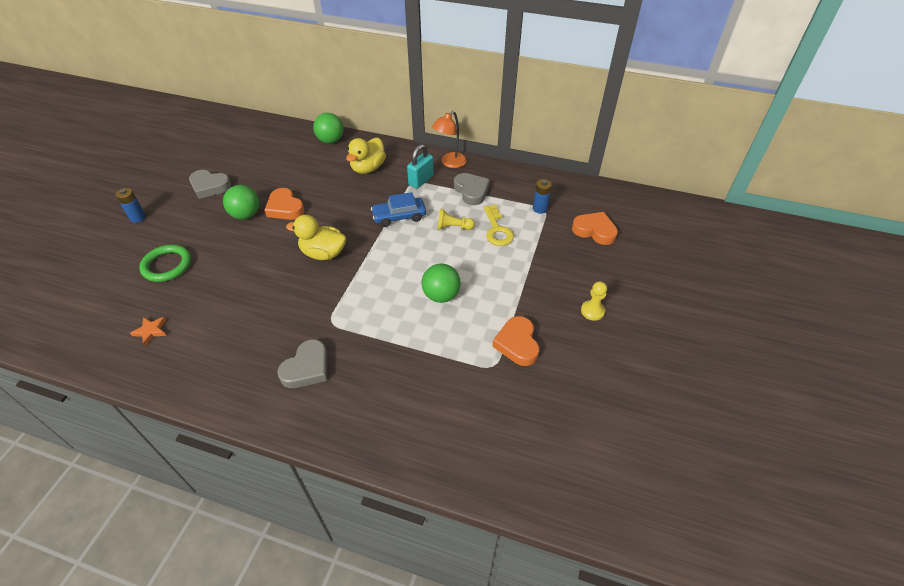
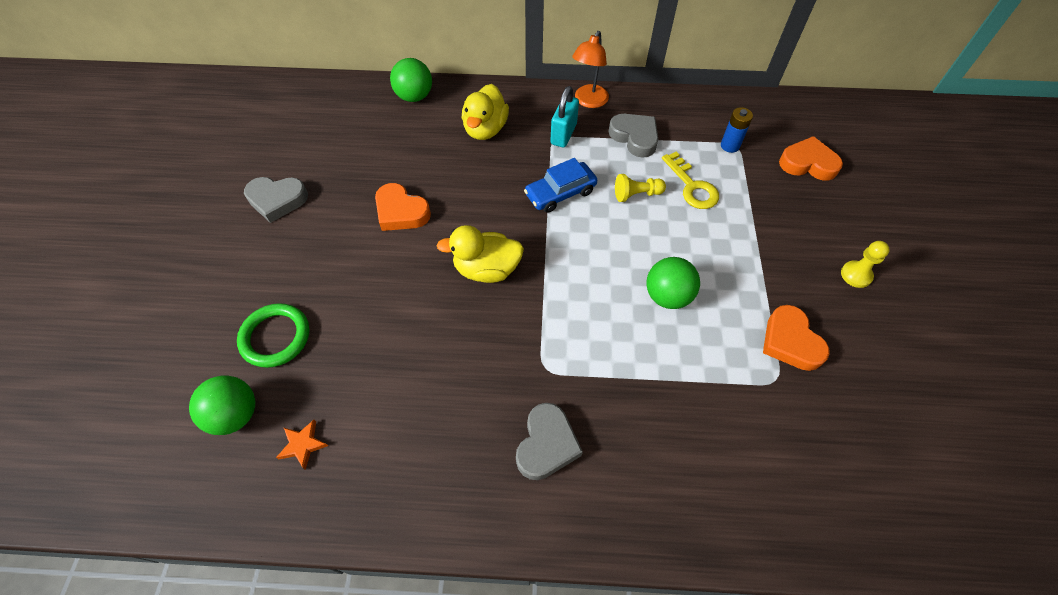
camera: 15 degrees left, 10 degrees up
(138, 218) = (194, 271): blue battery -> none
(246, 215) = (351, 233): green ball -> green ball (235, 415)

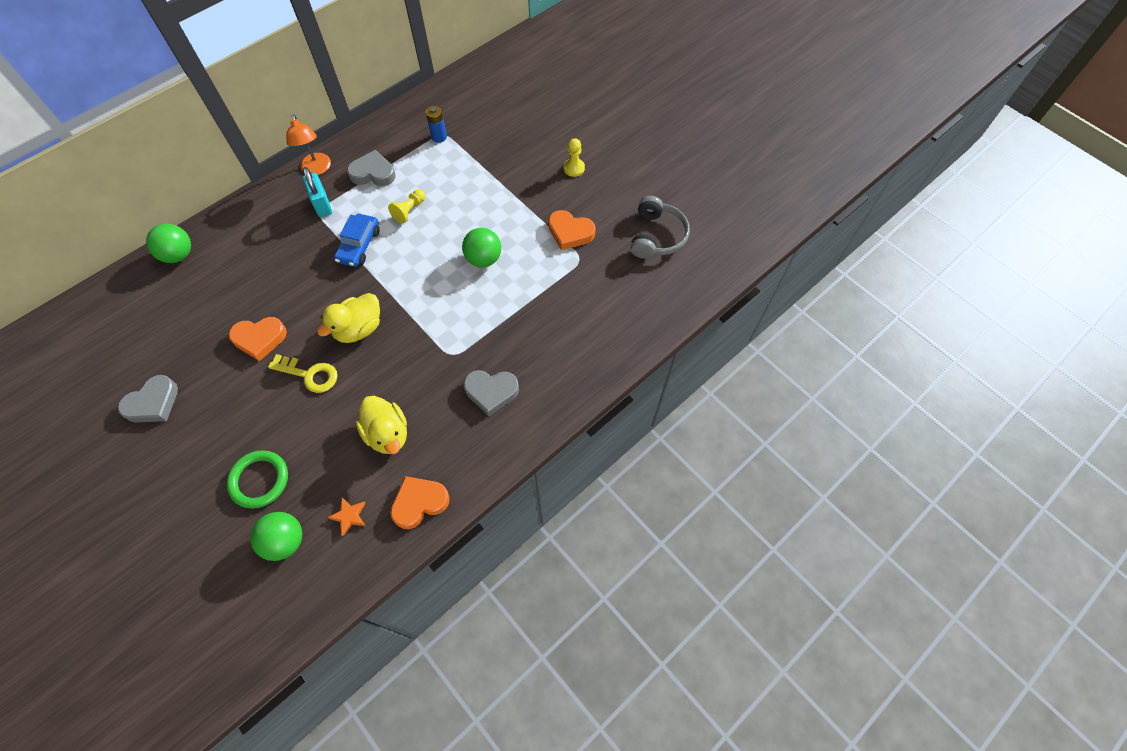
camera: 45 degrees left, 5 degrees up
(485, 129) = (261, 240): yellow duck -> yellow duck (388, 434)
(546, 444) = (491, 392): grey heart -> grey heart turned 120 degrees clockwise
(692, 186) = (439, 180): yellow key -> yellow key (309, 374)
(808, 163) = (495, 116): orange heart -> orange heart (419, 503)
(901, 430) = (656, 236): none -> grey headphones

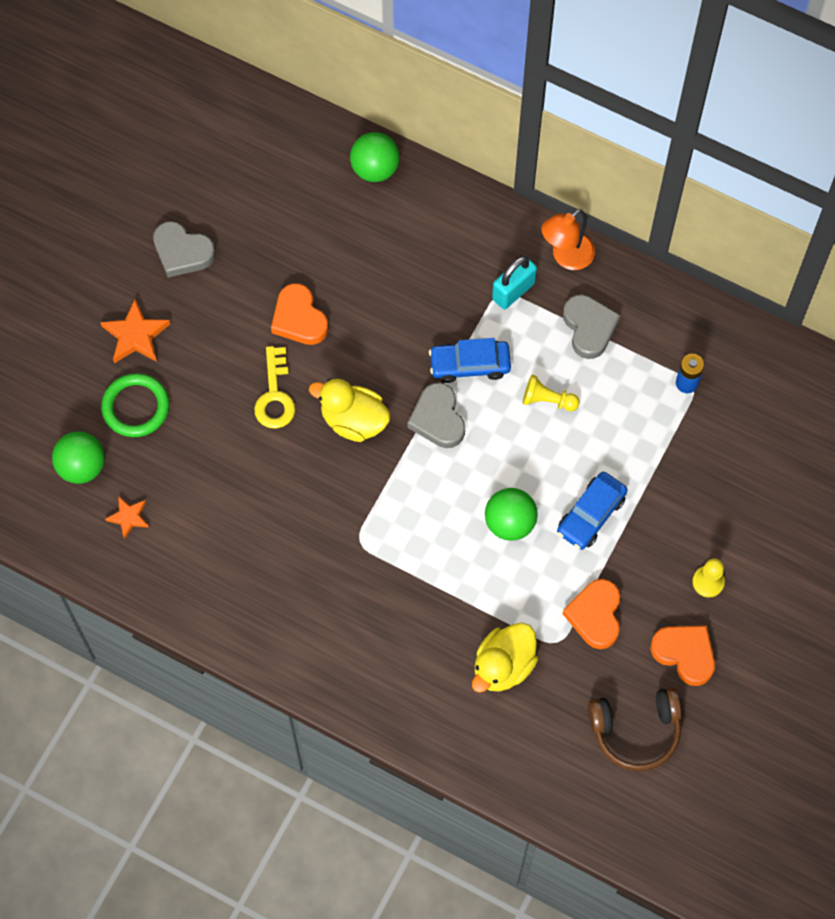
camera: 70 degrees right, 5 degrees up
(199, 461) = (136, 335): none -> orange star
(388, 434) = (234, 514): yellow duck -> yellow duck (503, 666)
(419, 503) = (167, 583): orange heart -> orange heart (684, 654)
(491, 392) = (326, 606): grey heart -> grey heart (438, 419)
(500, 213) = (591, 514): none -> blue car
(656, 236) = (635, 730): grey headphones -> brown headphones

